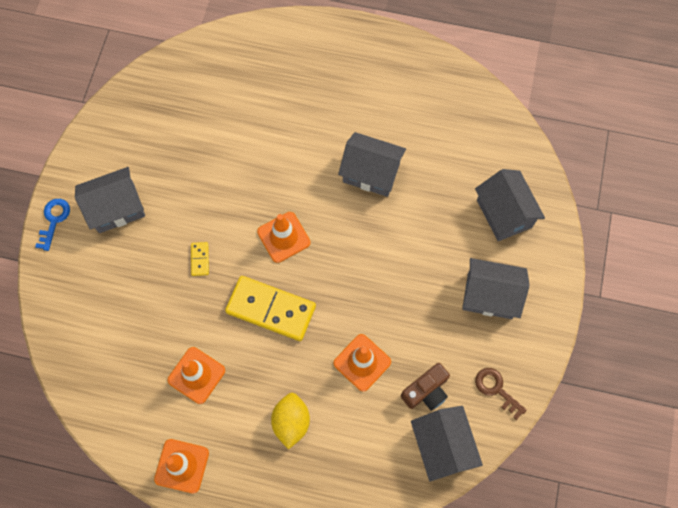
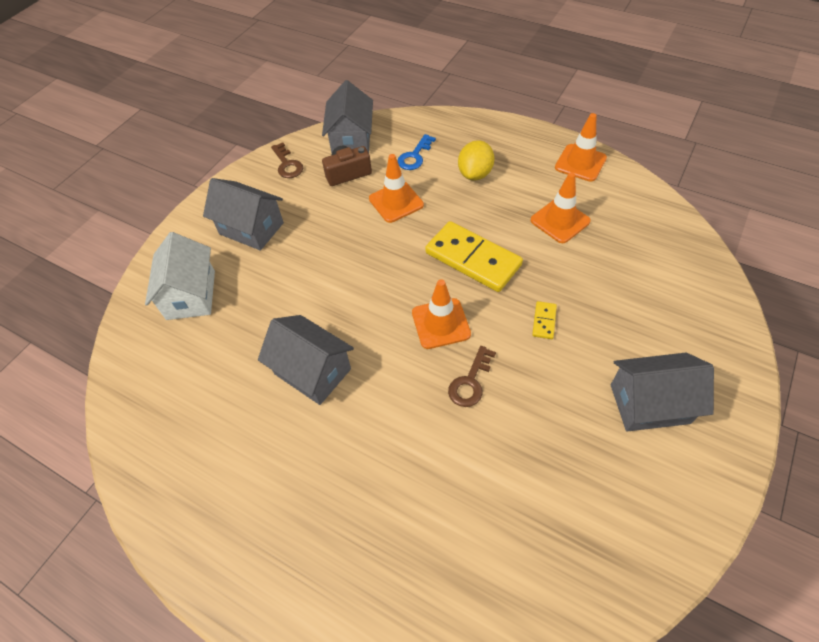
camera: 160 degrees left, 15 degrees down
(54, 220) = (737, 407): blue key -> blue key (415, 156)
(249, 193) = (470, 382): none -> brown key
(504, 213) = (191, 295): grey house -> white house

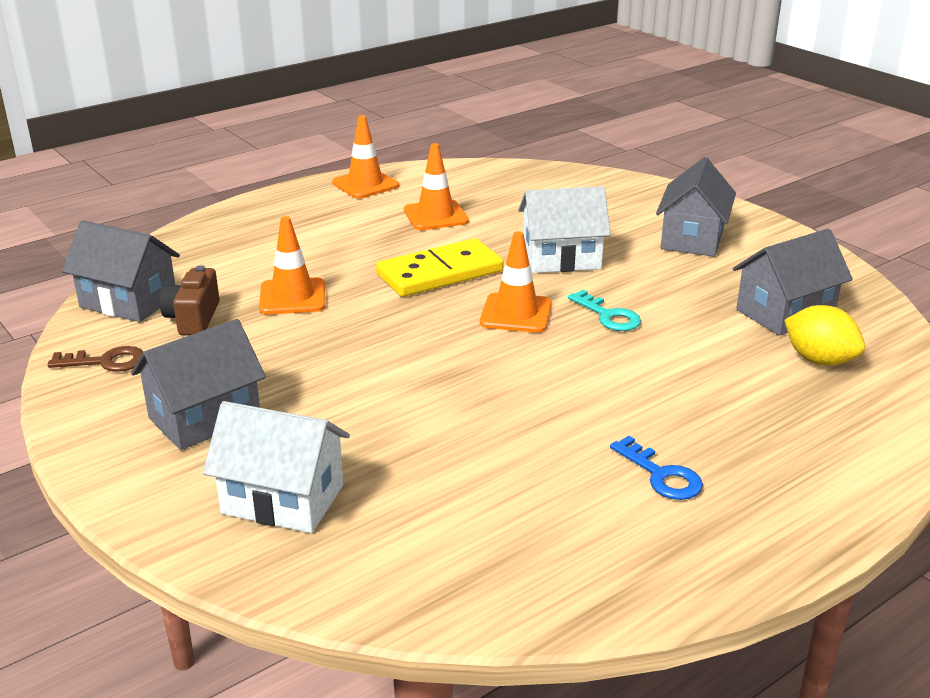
camera: 70 degrees left, 25 degrees down
(312, 371) = (518, 414): grey house -> grey house (785, 313)
(415, 156) = (226, 267): blue key -> blue key (661, 475)
(470, 382) = (608, 316): brown key -> turquoise key
(475, 174) = (308, 239): yellow lemon -> yellow lemon (819, 360)
(544, 321) = (561, 258): yellow domino -> white house

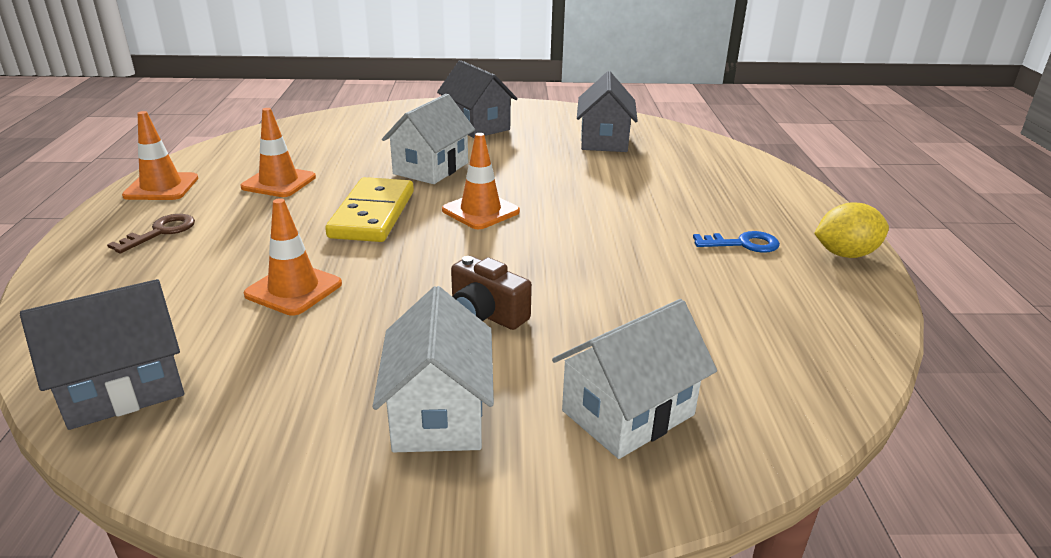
camera: 55 degrees left, 0 degrees up
(105, 362) = (229, 448): brown key -> brown key (160, 232)
(193, 318) = (236, 357): brown camera -> brown camera (486, 314)
(204, 418) = (439, 414): grey house -> white house
(608, 316) = (532, 184): turquoise key -> none
(819, 360) = (667, 154): yellow lemon -> yellow lemon (845, 254)

